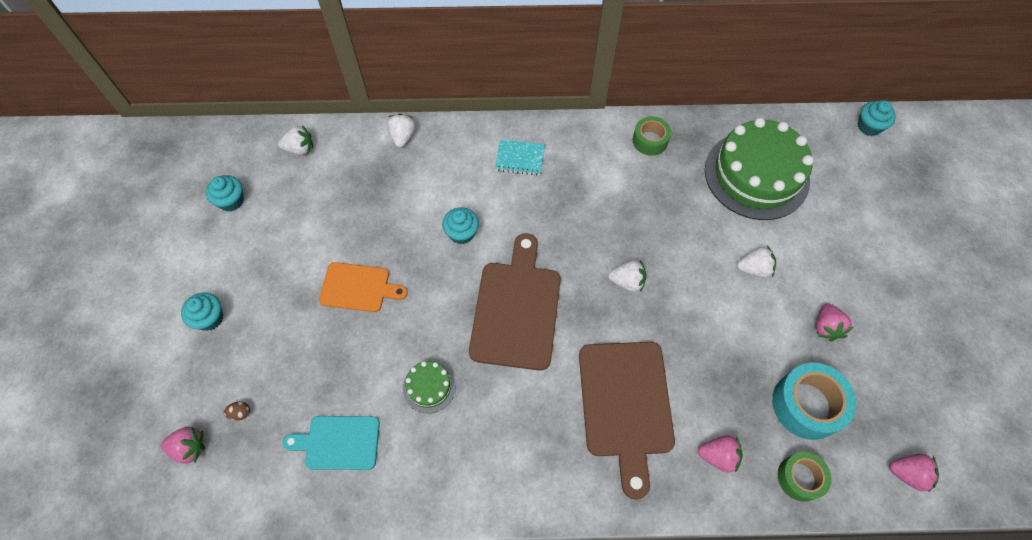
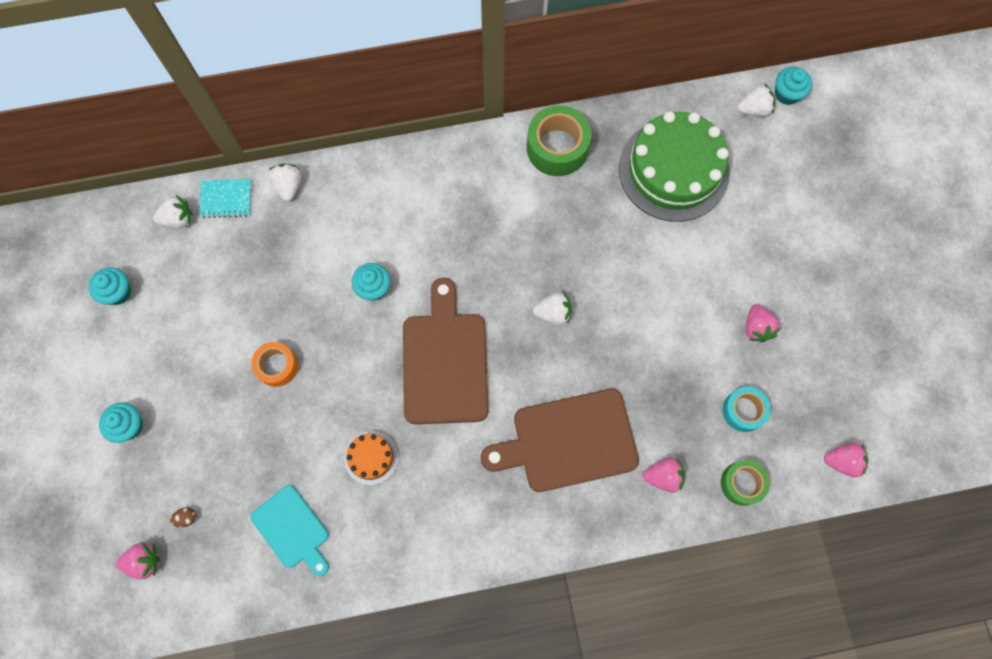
camera: 10 degrees left, 10 degrees up
(338, 442) = (292, 529): turquoise cutting board -> turquoise cutting board turned 120 degrees counterclockwise
(358, 287) = (277, 366): orange cutting board -> orange tape
(429, 387) = (371, 458): green cake -> orange cake
(520, 158) = (420, 191): turquoise notebook -> turquoise notebook (226, 199)
(626, 405) = (568, 441): brown cutting board -> brown cutting board turned 90 degrees clockwise
(650, 141) = (557, 148): green tape -> green tape, size x1.61
(753, 269) = (680, 277): white strawberry -> white strawberry (753, 109)
(806, 405) = (743, 411): turquoise tape -> turquoise tape, size x0.62

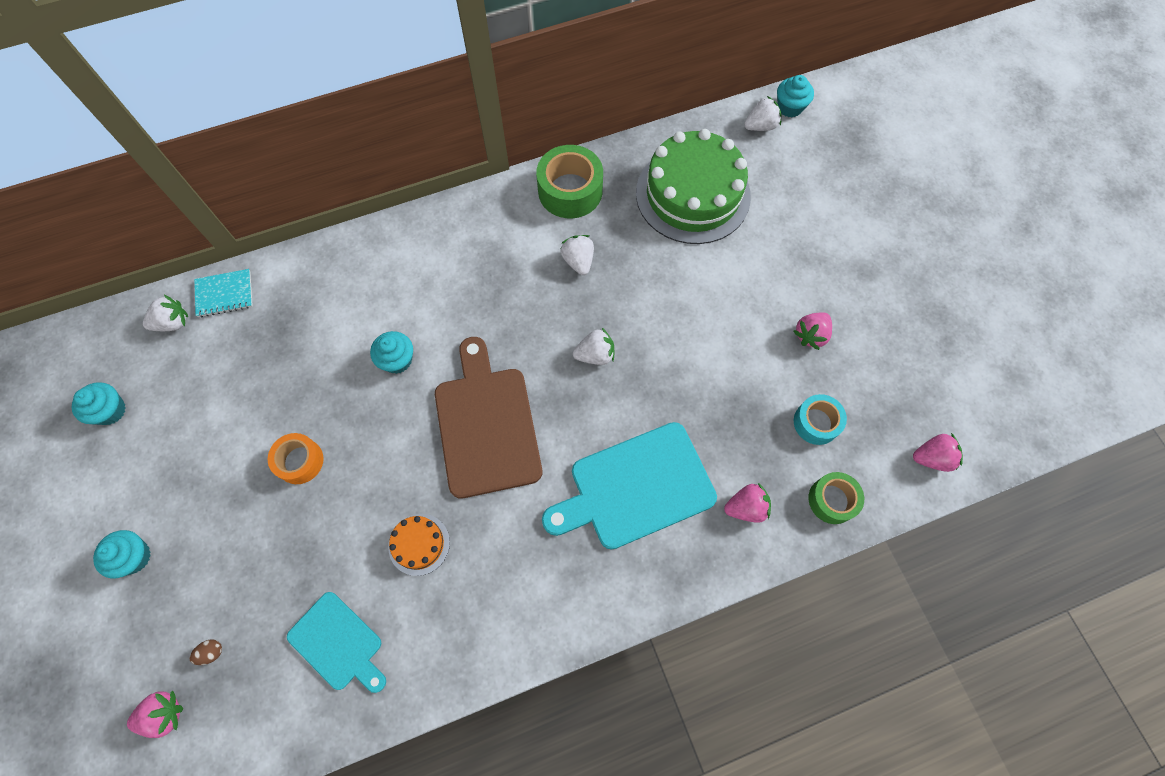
camera: 10 degrees left, 5 degrees down
(288, 186) = (291, 271): white strawberry -> white strawberry (578, 261)
(568, 441) = (636, 488): brown cutting board -> turquoise cutting board
(756, 328) = (810, 335): pink strawberry -> pink strawberry turned 60 degrees clockwise

